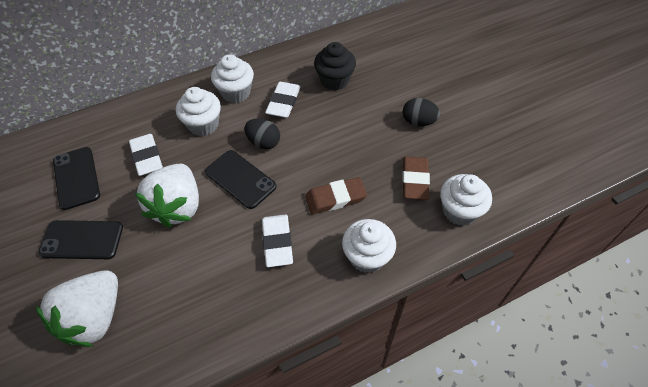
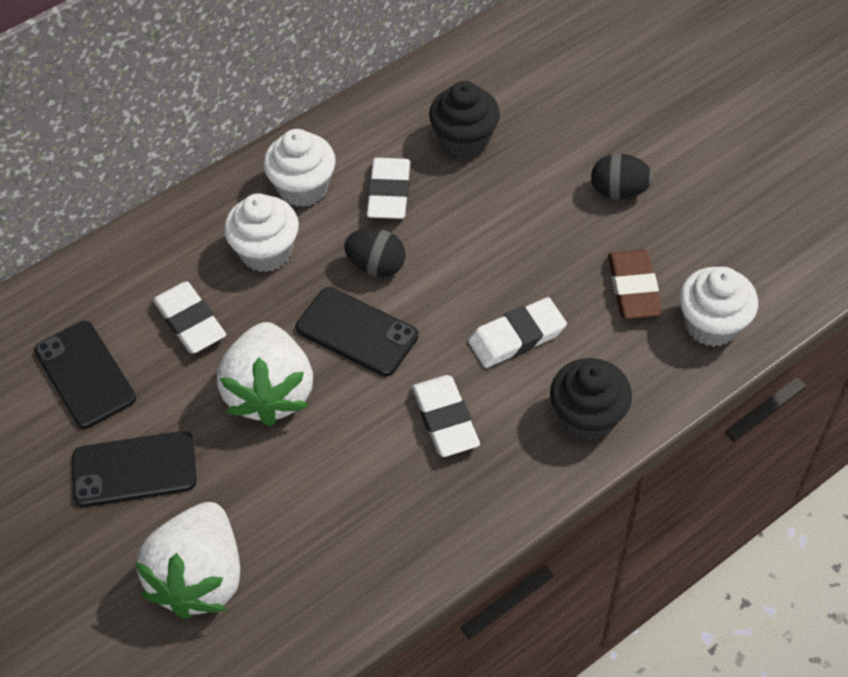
camera: 10 degrees left, 0 degrees up
(335, 198) = (517, 337): brown eraser -> white eraser
(367, 256) = (587, 417): white cupcake -> black cupcake

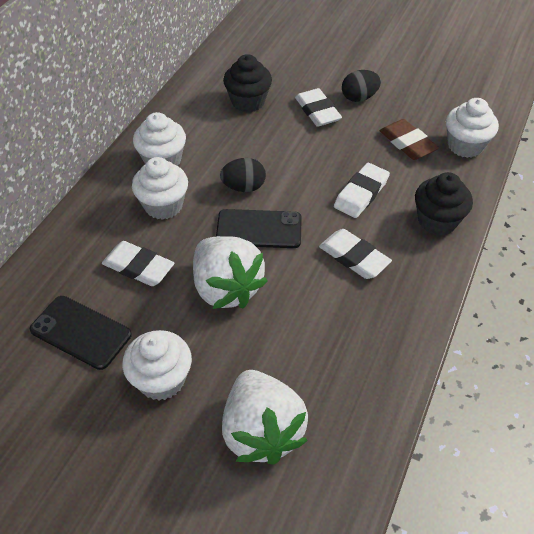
camera: 30 degrees left, 5 degrees down
(134, 469) = (161, 380): black phone -> white cupcake
(389, 193) = (222, 144): white eraser -> white eraser (317, 111)

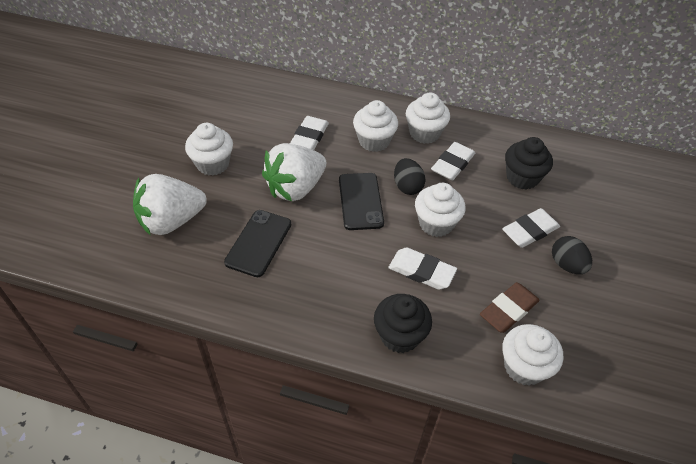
camera: 80 degrees right, 0 degrees up
(81, 332) = (249, 119): black phone -> black phone (258, 243)
(300, 173) = (436, 223): none -> white cupcake
(354, 257) = (340, 268): white eraser -> white eraser (452, 164)

